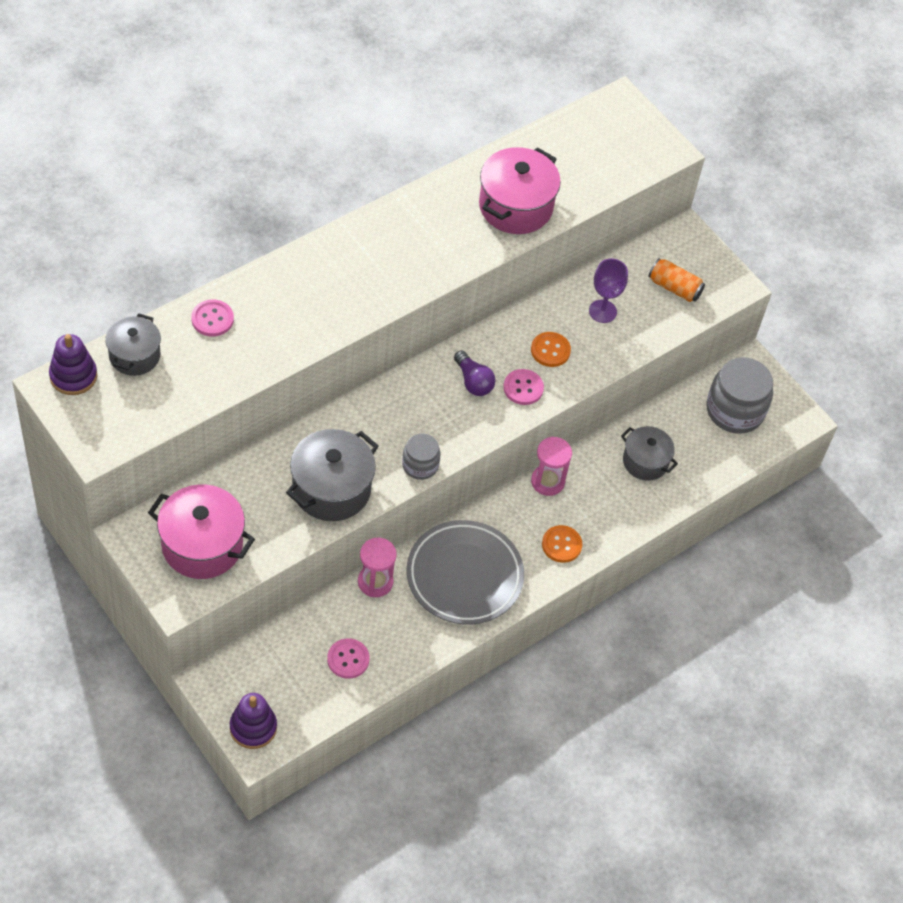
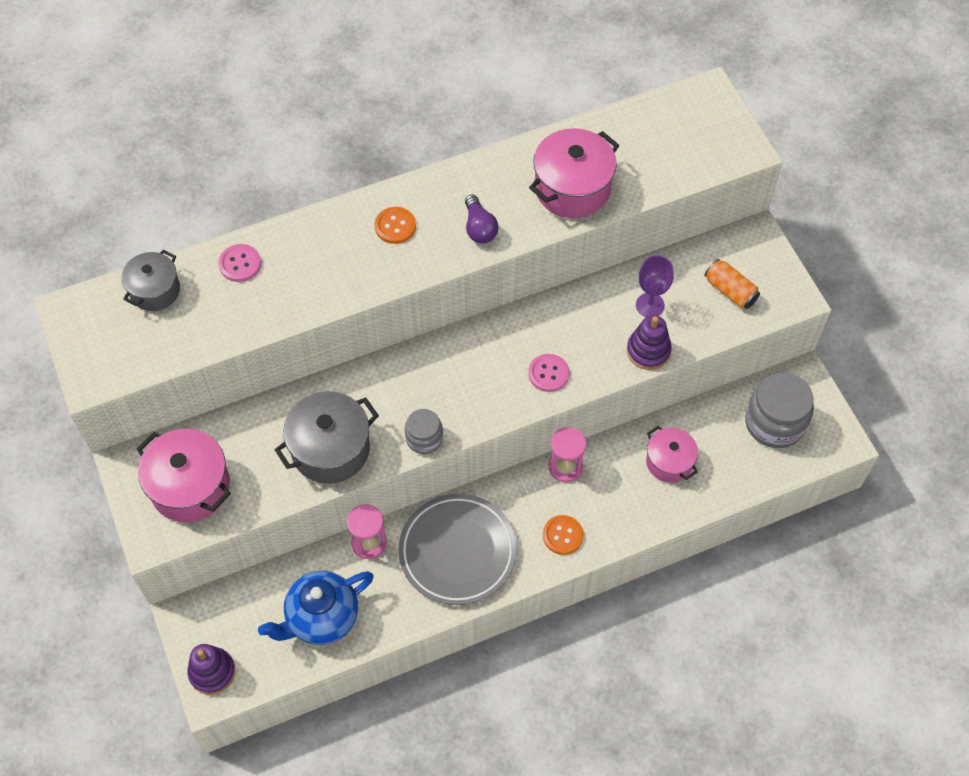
camera: 20 degrees right, 5 degrees up
(73, 376) = (91, 303): purple stacking toy -> purple stacking toy (648, 351)
(348, 659) = (322, 618): pink button -> blue teapot
(473, 381) = (500, 359): purple light bulb -> purple light bulb (479, 228)
(550, 350) = (586, 338): orange button -> orange button (395, 226)
(645, 461) = (669, 462): grey pot -> pink pot

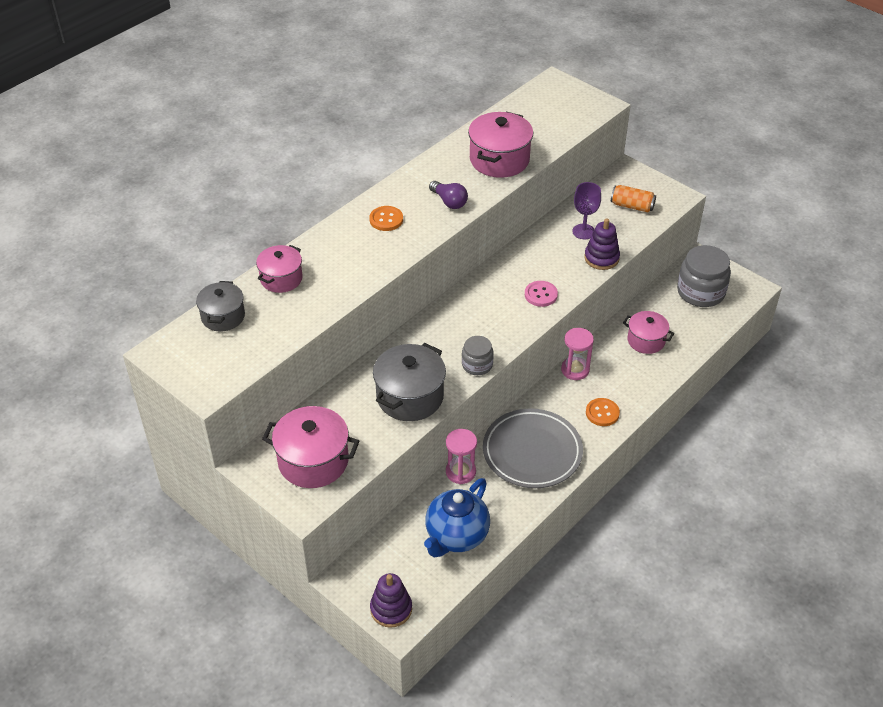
camera: 25 degrees left, 15 degrees down
(240, 264) = (281, 278): pink button -> pink pot

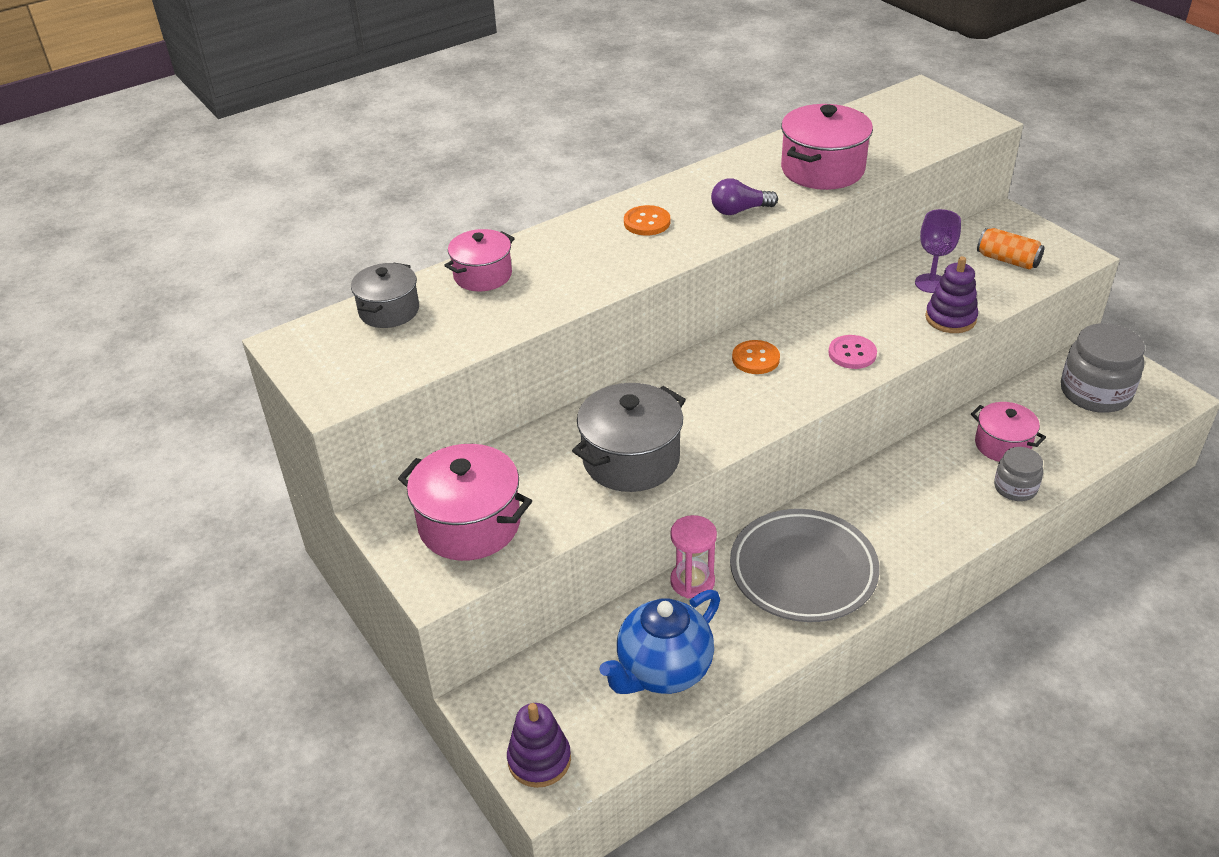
camera: 15 degrees right, 5 degrees down
(449, 202) = (739, 210): purple light bulb -> purple light bulb turned 105 degrees clockwise
(477, 365) = (738, 431): grey jar -> grey jar (1015, 487)
(575, 370) = (890, 469): pink hourglass -> none
(602, 413) = (919, 532): orange button -> orange button (755, 359)

